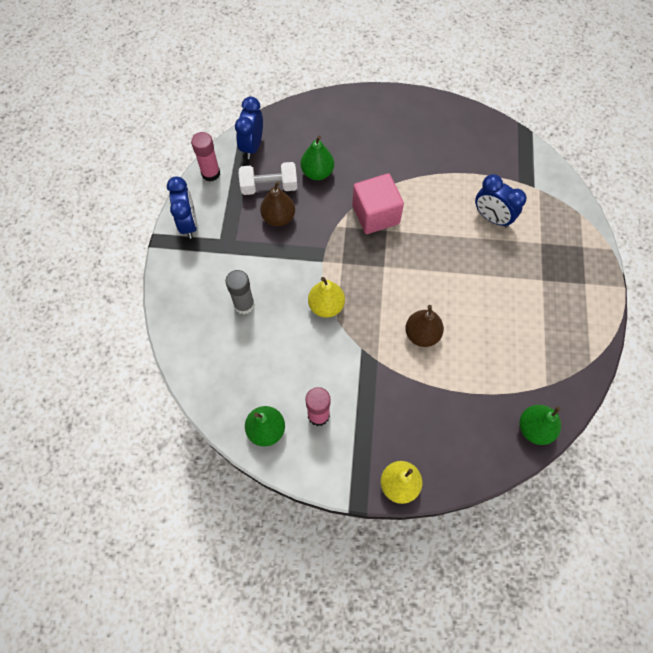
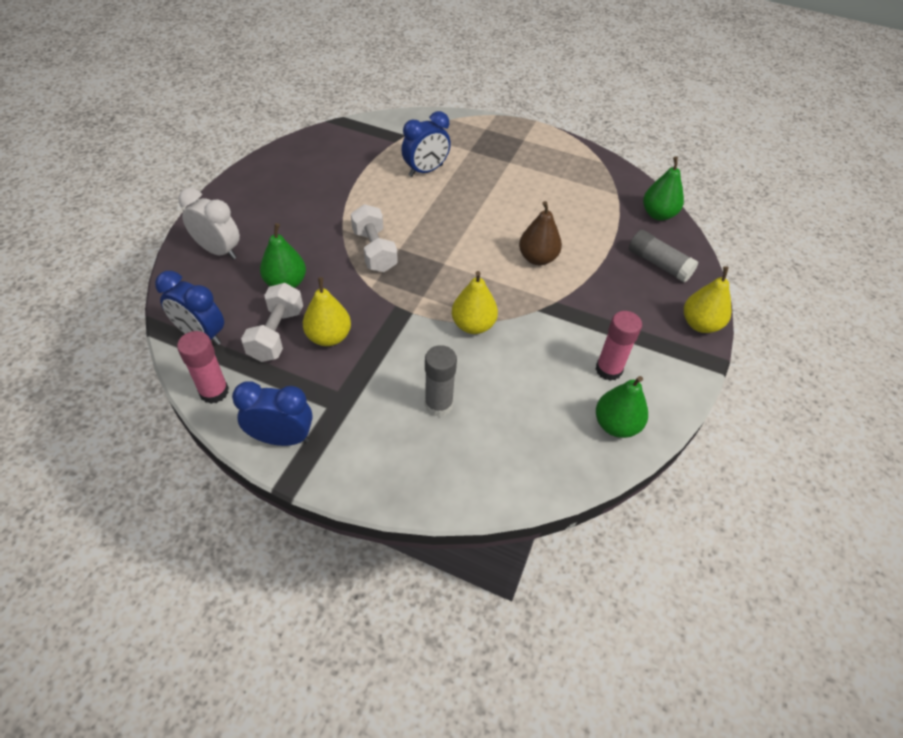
camera: 75 degrees left, 15 degrees down
(278, 217) = (329, 337): brown pear -> yellow pear
(331, 120) = (219, 251): none -> white clock
(375, 214) = (374, 251): pink cube -> white dumbbell
(462, 438) = (659, 264): none -> grey glue stick

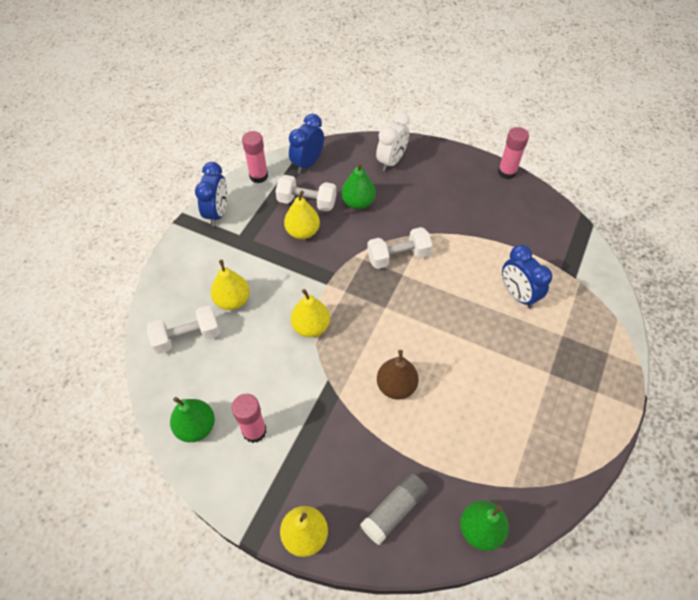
camera: 95 degrees right, 5 degrees up
(260, 161) = (507, 172): none -> pink glue stick
(438, 405) = (233, 300): grey glue stick -> yellow pear
(498, 450) = (187, 337): none -> white dumbbell

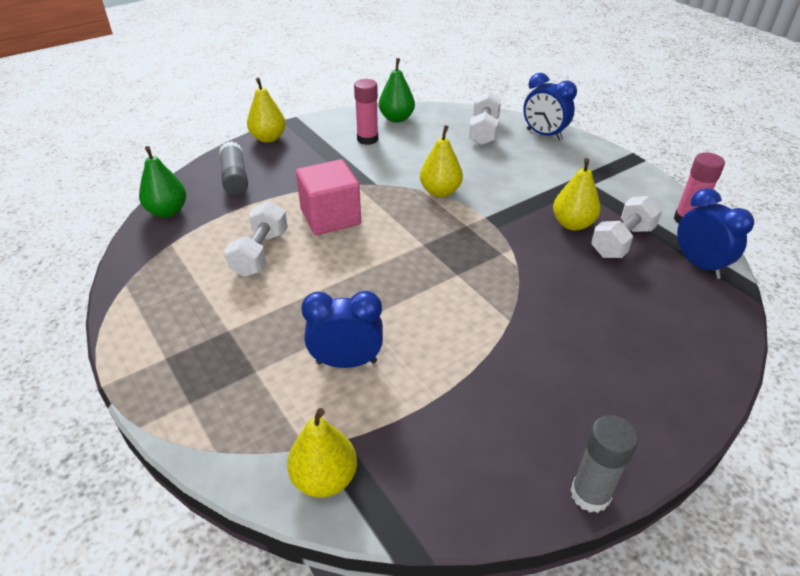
camera: 120 degrees right, 15 degrees down
(217, 213) = (633, 178): blue clock -> blue clock (544, 135)
(233, 300) = (506, 160): yellow pear -> yellow pear (324, 478)
(358, 203) = (600, 282): green pear -> none
(391, 161) = (676, 349): white clock -> none
(396, 386) = (330, 217): brown pear -> pink cube
(398, 256) = (486, 281): white dumbbell -> white dumbbell (260, 253)
(507, 172) = (590, 494): pink glue stick -> grey glue stick

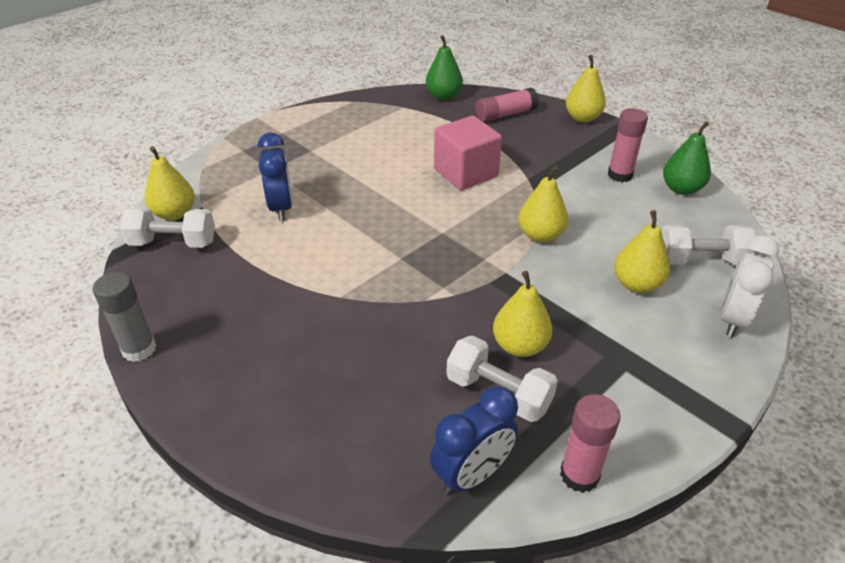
camera: 80 degrees right, 0 degrees up
(235, 178) = (505, 114): grey glue stick -> pink glue stick
(260, 253) = (402, 147): white dumbbell -> white dumbbell (173, 243)
(507, 161) = (636, 284): none -> yellow pear
(544, 135) = (733, 319): blue clock -> white clock

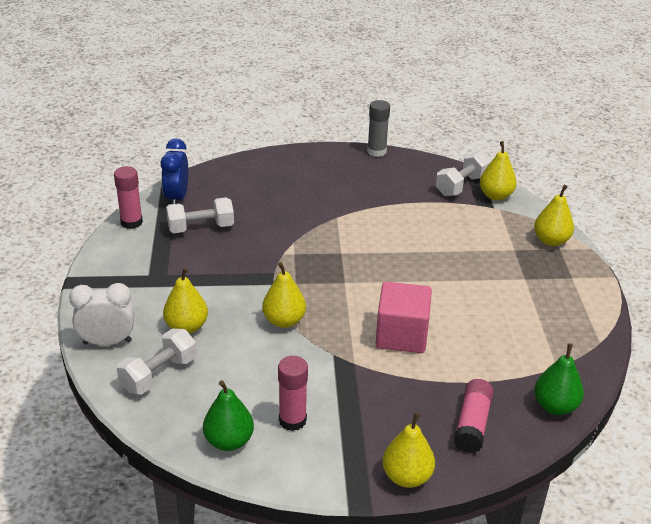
camera: 130 degrees right, 5 degrees down
(281, 208) = (455, 234): blue clock -> none
(520, 346) = (215, 252): yellow pear -> yellow pear (551, 241)
(733, 319) = (107, 342): white clock -> white clock turned 75 degrees counterclockwise

